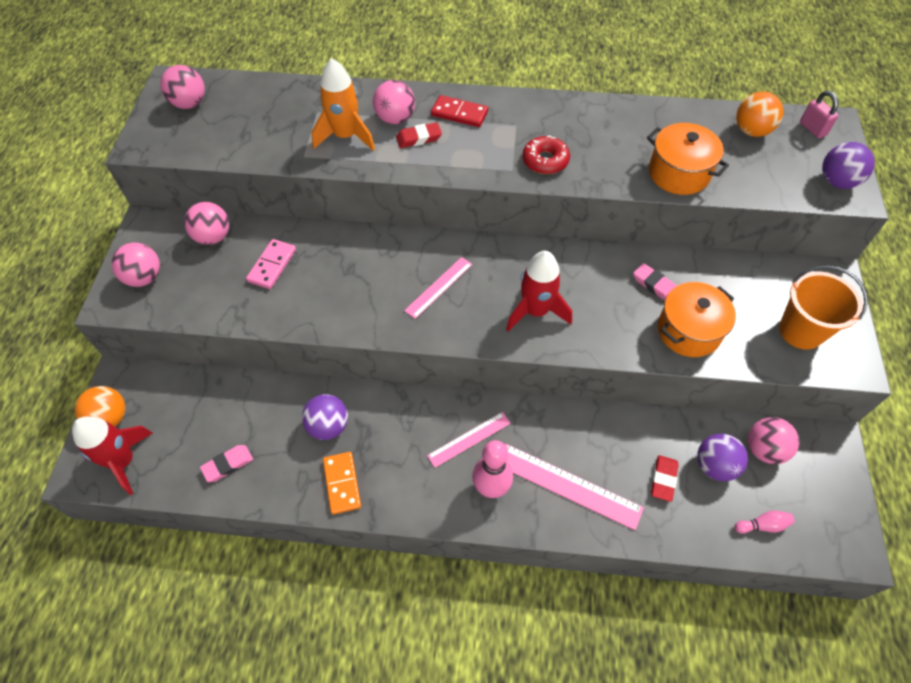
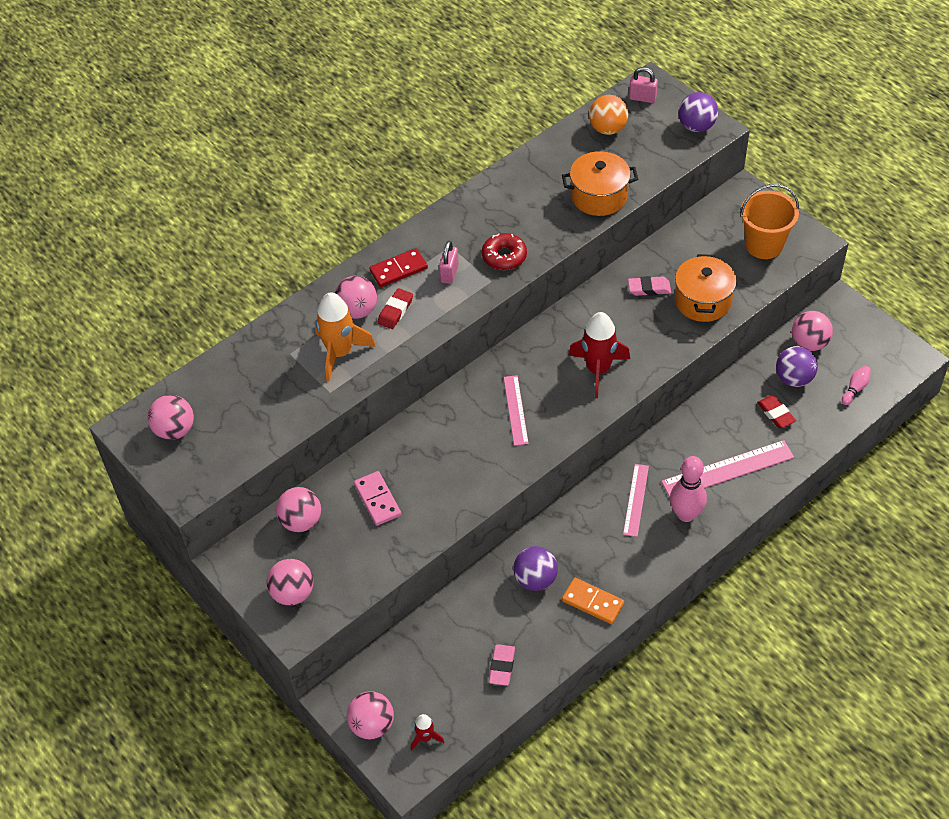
camera: 45 degrees left, 5 degrees down
(110, 418) = (372, 725): orange ball -> pink ball
(123, 461) = (425, 737): red rocket -> red rocket, size x0.50
(490, 142) = (449, 273): none -> pink padlock

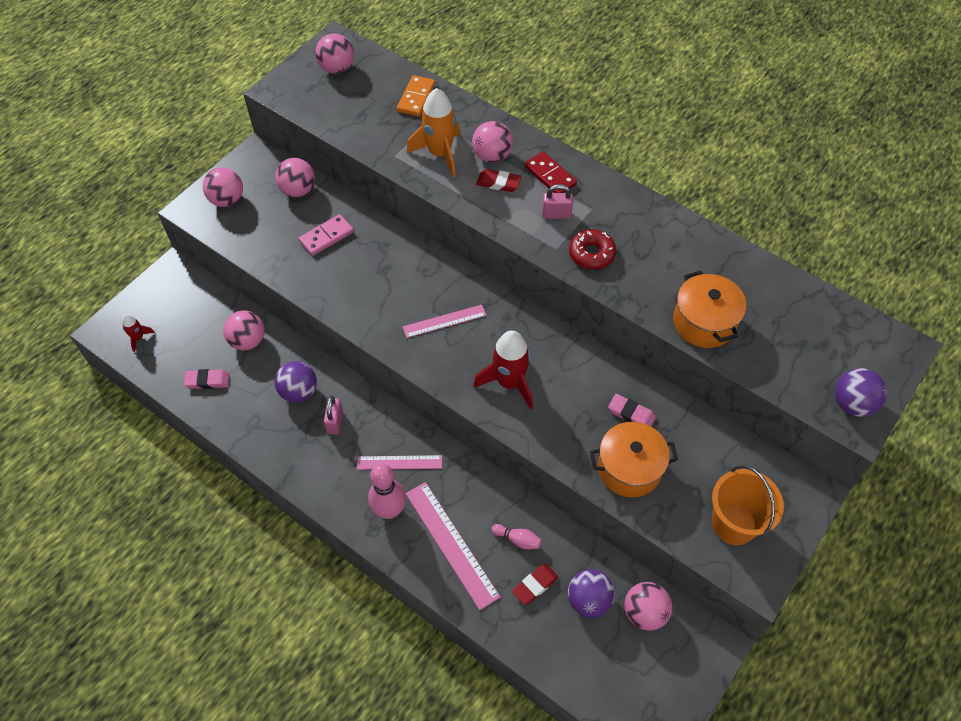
camera: 75 degrees right, 5 degrees up
(372, 725) = (149, 299): pink ball -> pink ball (248, 341)
(593, 602) = (279, 442): orange domino -> orange domino (416, 98)
(607, 129) = (810, 316): orange ball -> none
(642, 98) = (874, 343): pink padlock -> pink padlock (335, 422)
(649, 288) = (631, 414): pink eraser -> pink eraser turned 45 degrees counterclockwise
(855, 389) = (591, 671): pink bowling pin -> pink bowling pin (517, 539)

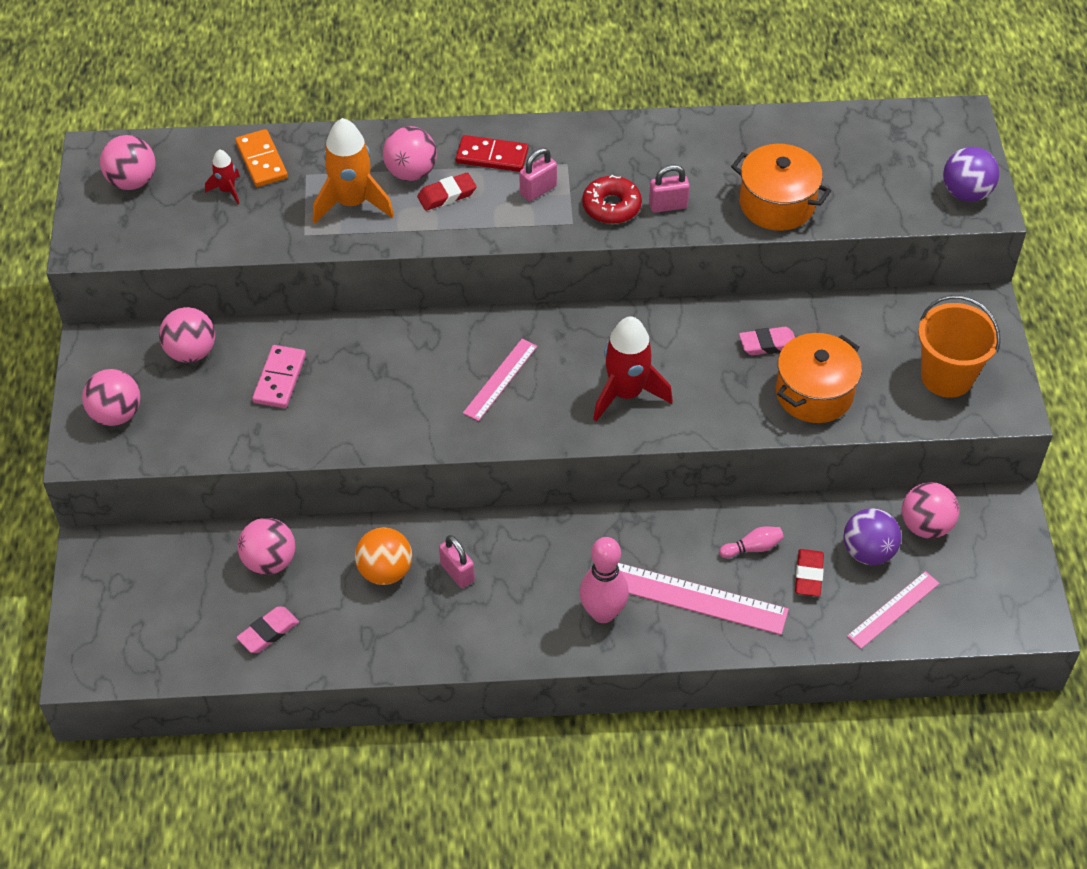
camera: 40 degrees left, 5 degrees down
(138, 338) = (132, 647): red rocket -> red rocket (227, 190)
(299, 392) = (385, 571): purple ball -> orange ball
(399, 462) = (566, 562): pink ruler -> pink ruler (893, 609)
(629, 276) = (668, 205): none -> pink padlock

